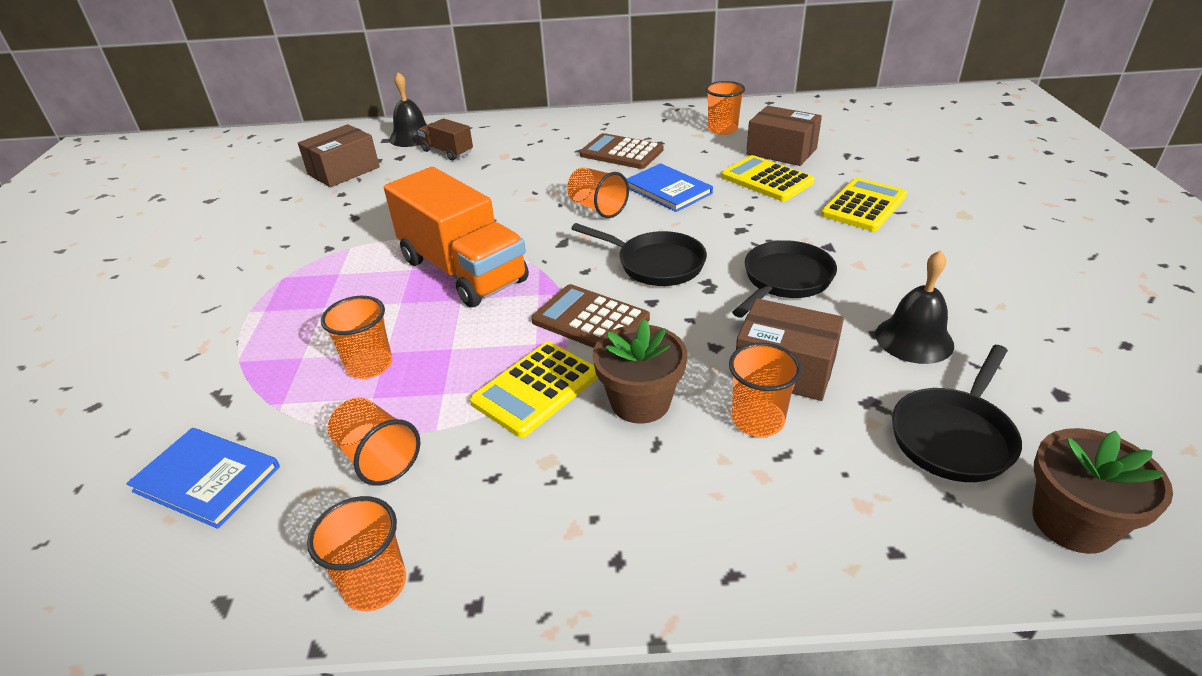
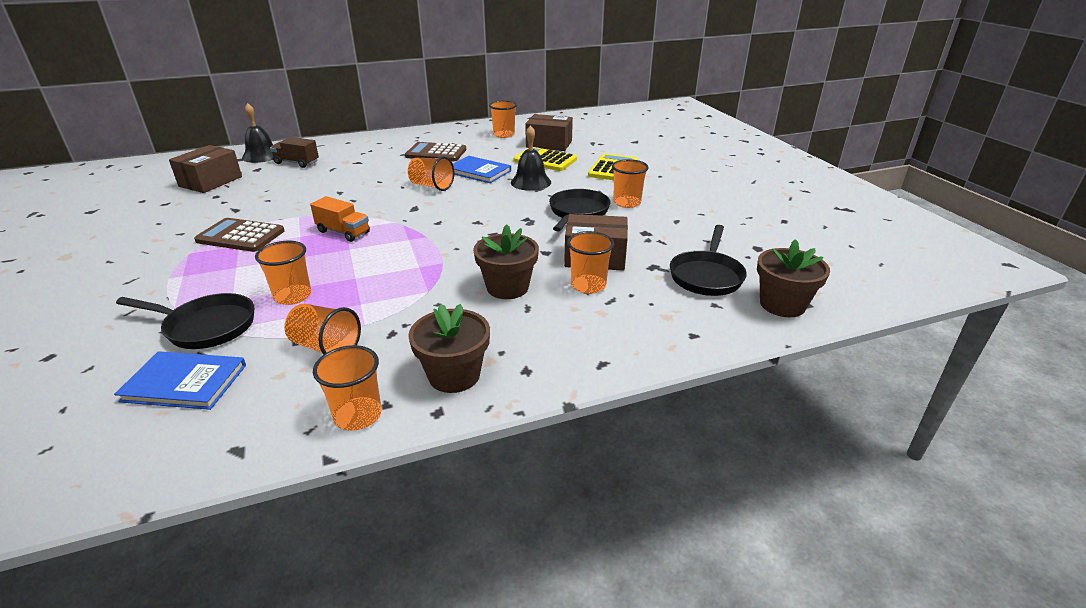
camera: 20 degrees left, 5 degrees down
(463, 270) = (343, 232): orange truck -> orange truck, size x0.48
(517, 545) = (454, 375): none -> brown flower pot
(536, 389) = (430, 291): yellow calculator -> none
(590, 320) = (454, 249): brown calculator -> brown calculator (240, 236)
(655, 264) = (487, 213): black pan -> black pan (206, 326)
(865, 272) = (627, 203): none -> orange cup
(914, 339) = (668, 233): black bell -> black bell (531, 182)

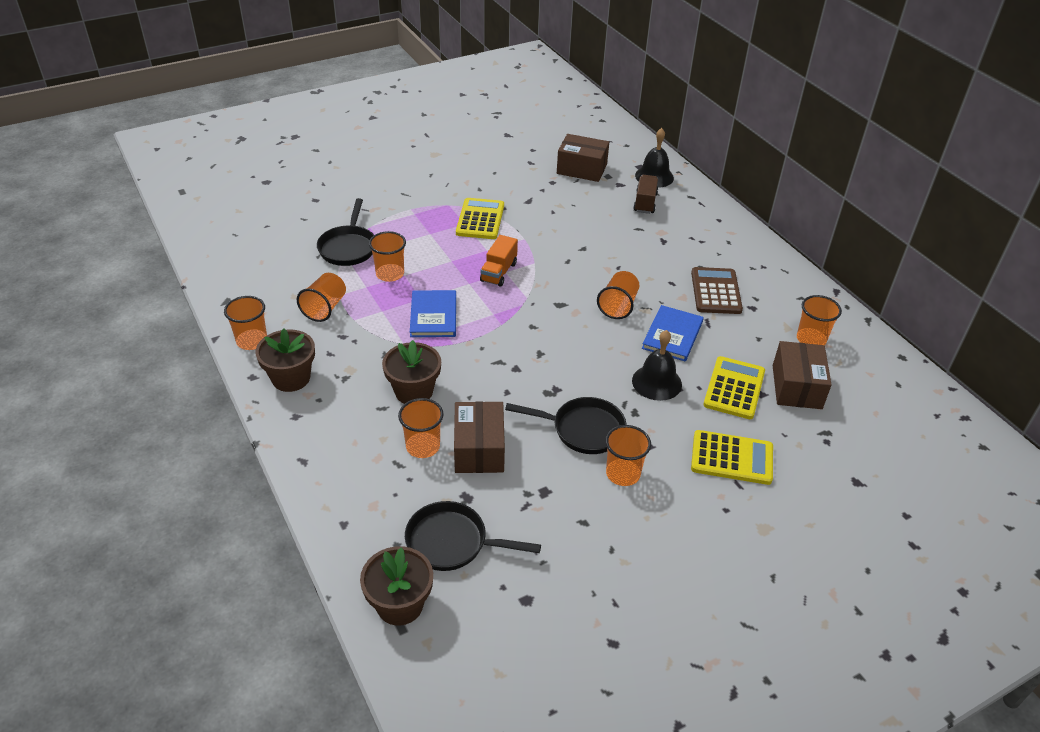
camera: 80 degrees right, 10 degrees up
(185, 383) = (288, 260): blue book -> blue book (433, 316)
(240, 236) = (480, 219): brown calculator -> yellow calculator

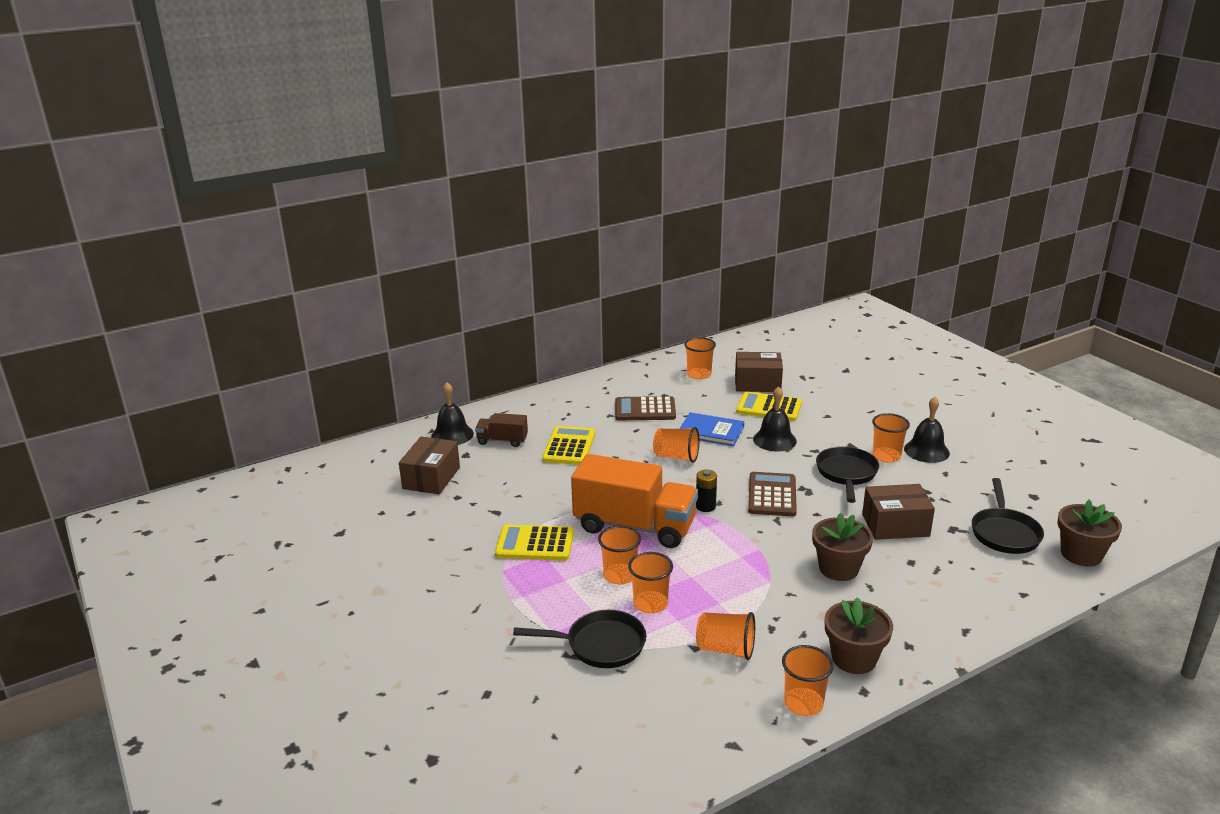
camera: 90 degrees left, 15 degrees down
(423, 446) = (908, 557): orange cup -> orange cup (620, 575)
(433, 316) = (719, 565): blue book -> none
(499, 272) = (634, 526): orange truck -> orange truck, size x2.08
(526, 317) = (705, 506): none -> black battery
(543, 364) = (772, 495): none -> brown calculator
(637, 517) = (926, 451): none -> black bell
(732, 458) = (846, 412): yellow calculator -> yellow calculator (569, 446)

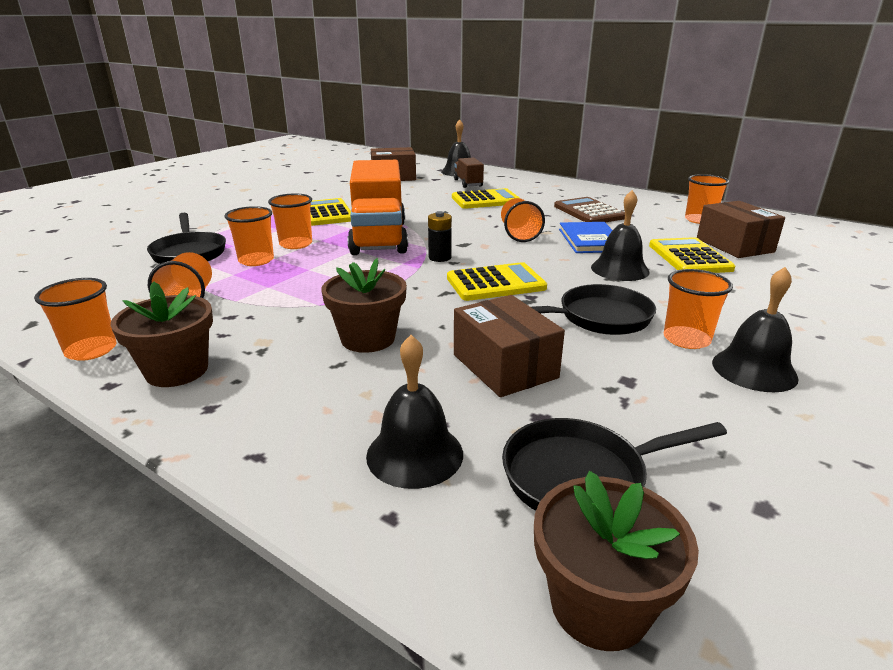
camera: 65 degrees right, 0 degrees up
(772, 495) = (495, 283): brown calculator -> yellow calculator
(976, 577) = (414, 454): none -> black bell

